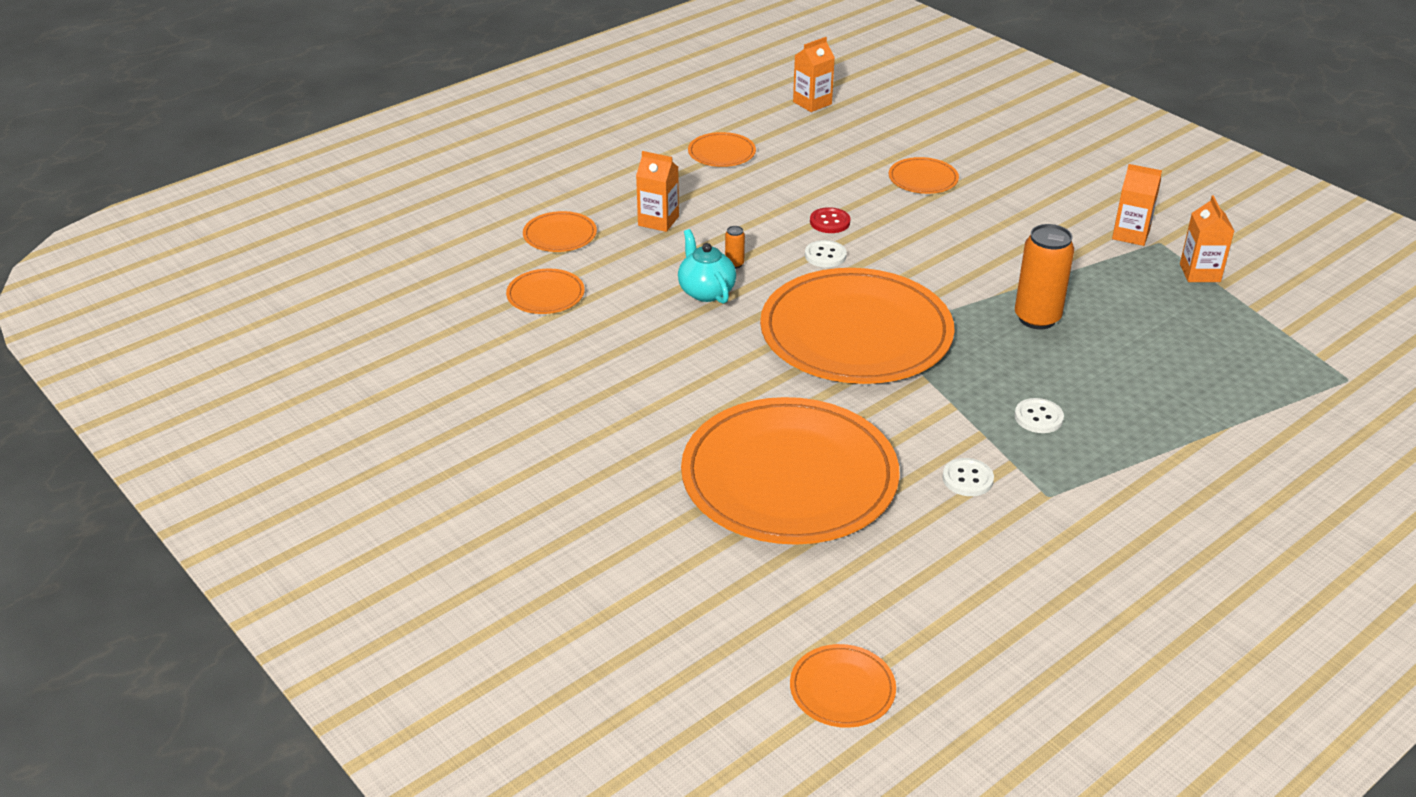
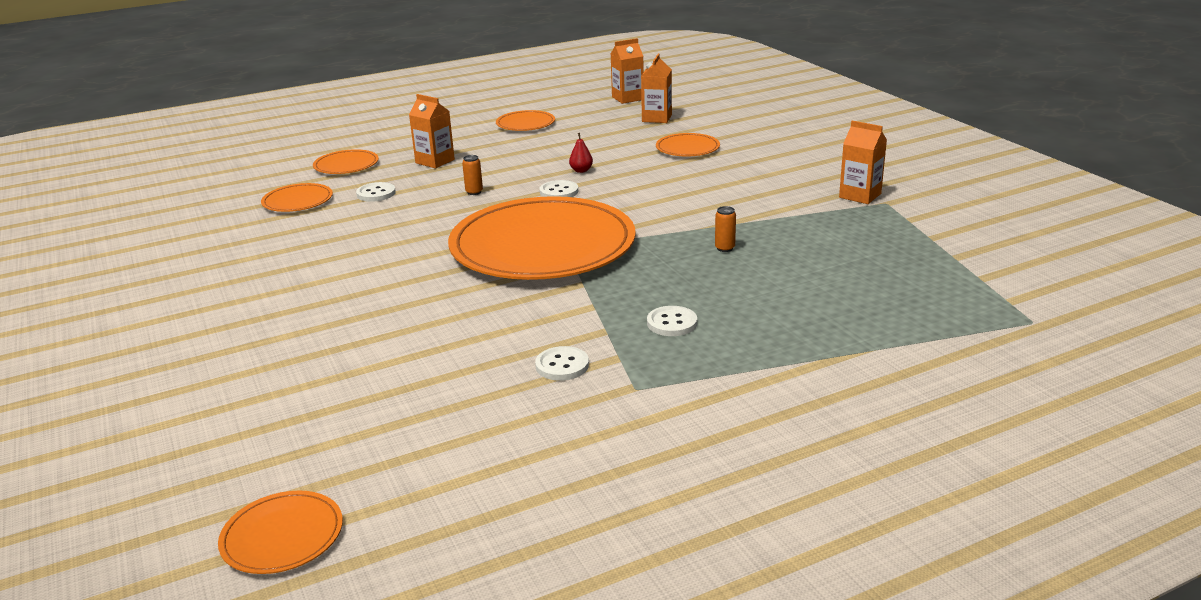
camera: 15 degrees right, 10 degrees down
(627, 276) = (376, 193): none -> white button
(706, 291) = (433, 208): turquoise teapot -> none
(789, 477) = (389, 346): orange plate -> none
(829, 222) = (581, 170): red button -> red pear
(1037, 318) = (724, 248): orange can -> orange can, size x0.43
(1200, 273) = (914, 227): orange carton -> orange carton (657, 118)

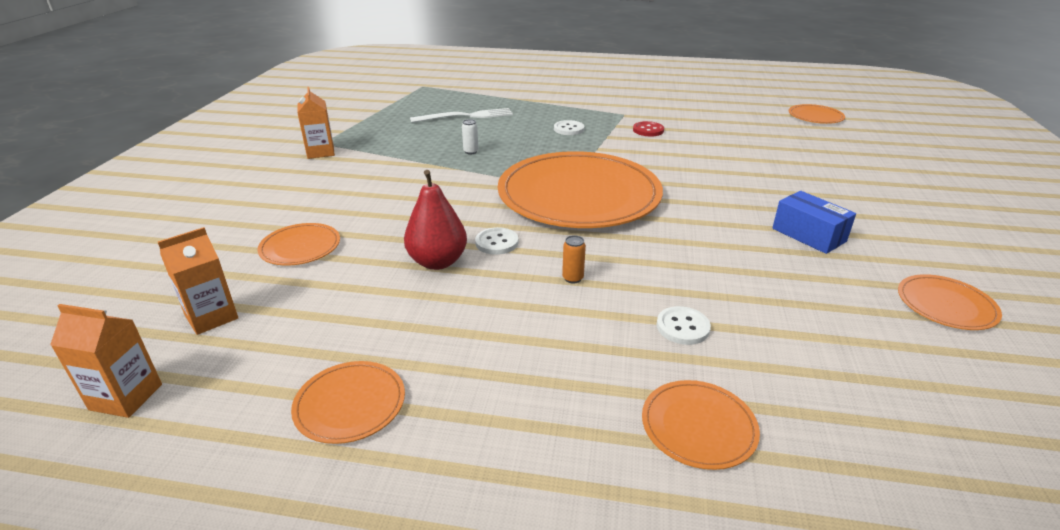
camera: 145 degrees left, 5 degrees up
(289, 283) = (808, 235): none -> blue box
(297, 201) = (792, 360): orange plate -> orange plate (946, 305)
(435, 161) = (566, 364): orange carton -> none
(562, 365) = (648, 130): white button -> red button
(581, 170) = (437, 262): red pear -> red pear, size x2.12
(724, 248) = (471, 152): orange can -> white can
(836, 291) = (466, 116): none -> white fork

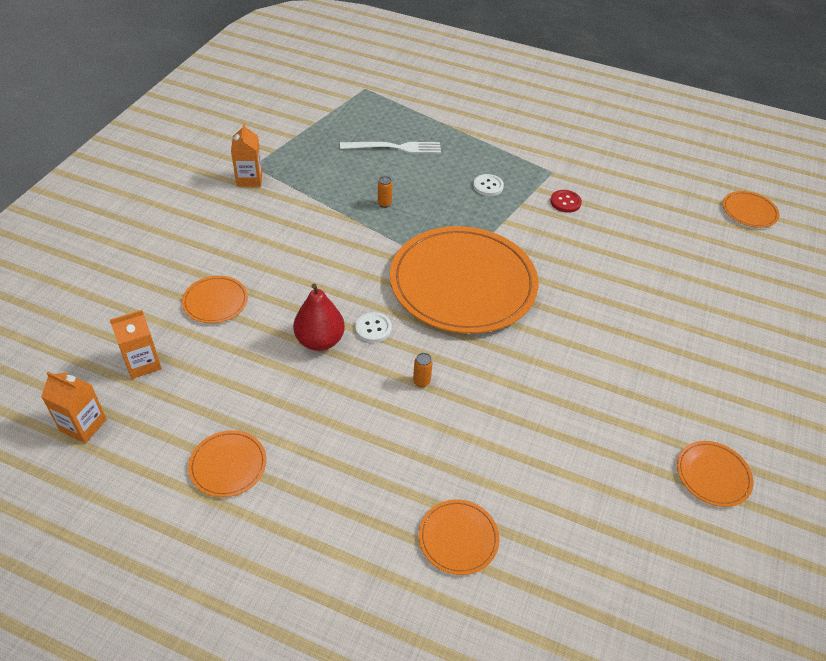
camera: 10 degrees right, 15 degrees up
(471, 152) = (384, 204): white can -> orange can
(682, 327) = (487, 450): white button -> none
(808, 235) = (644, 374): blue box -> none

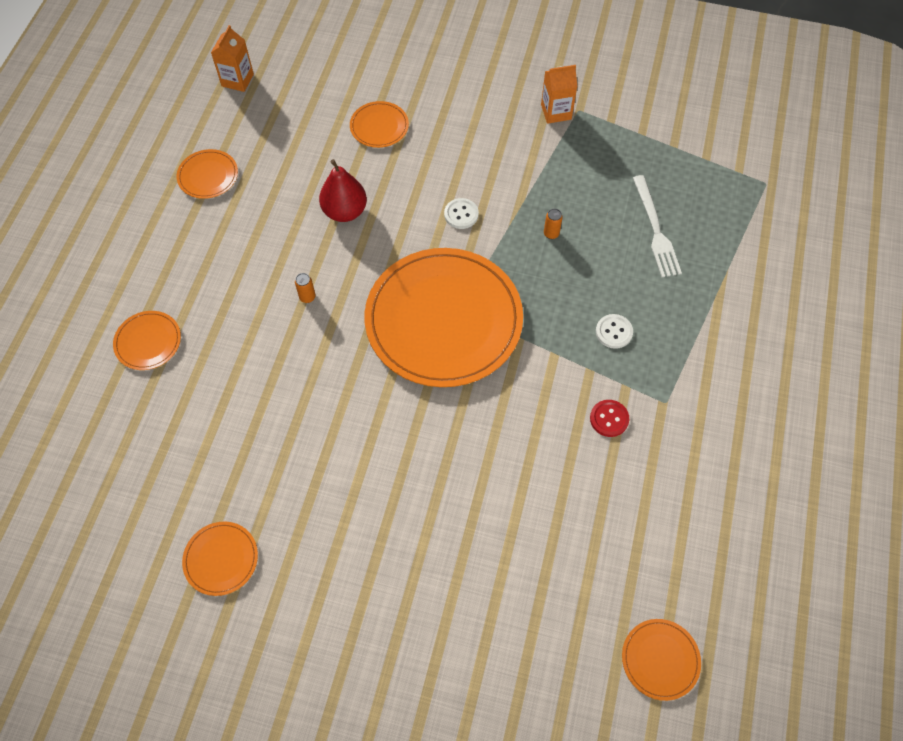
camera: 85 degrees right, 15 degrees up
(142, 363) = (301, 97): orange carton -> none
(373, 328) = (367, 250): white button -> white button (461, 214)

